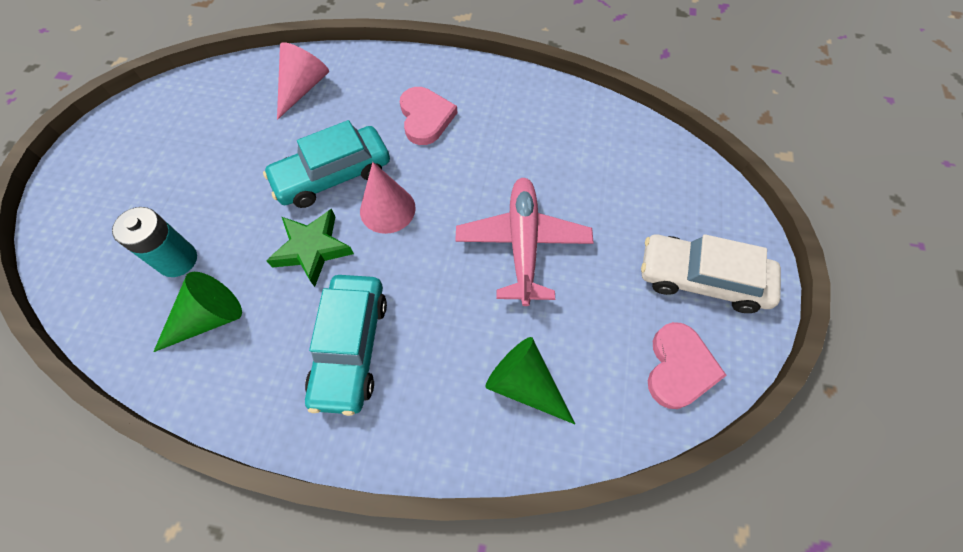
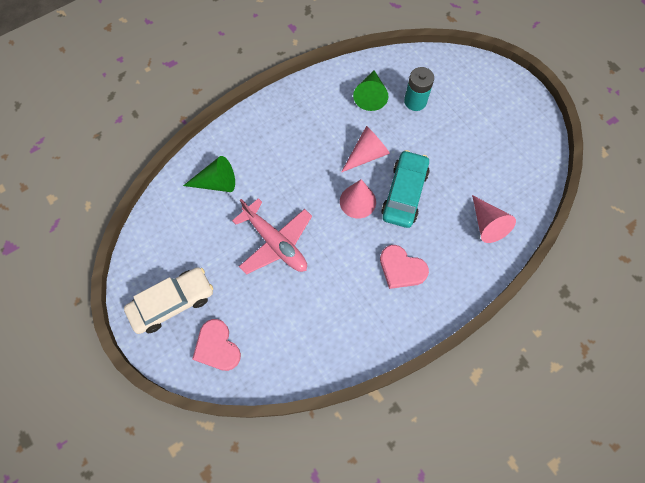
camera: 135 degrees right, 5 degrees up
(312, 249) = (367, 154): green star -> pink cone
(350, 347) = (302, 135): turquoise car -> none
(679, 367) = (154, 246): pink heart -> pink heart (217, 347)

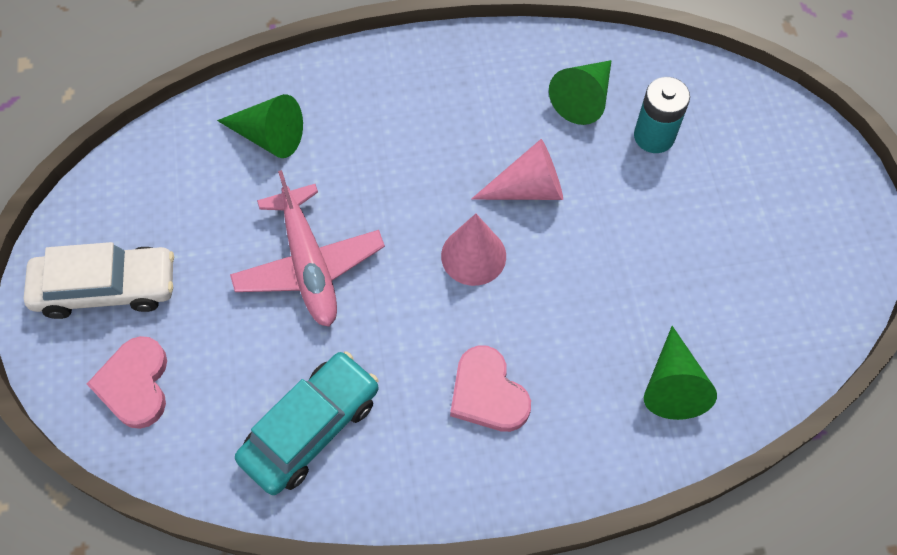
camera: 25 degrees right, 5 degrees down
(404, 193) = (557, 275): turquoise car -> turquoise car (311, 428)
(487, 224) = (672, 385): pink cone -> green cone

